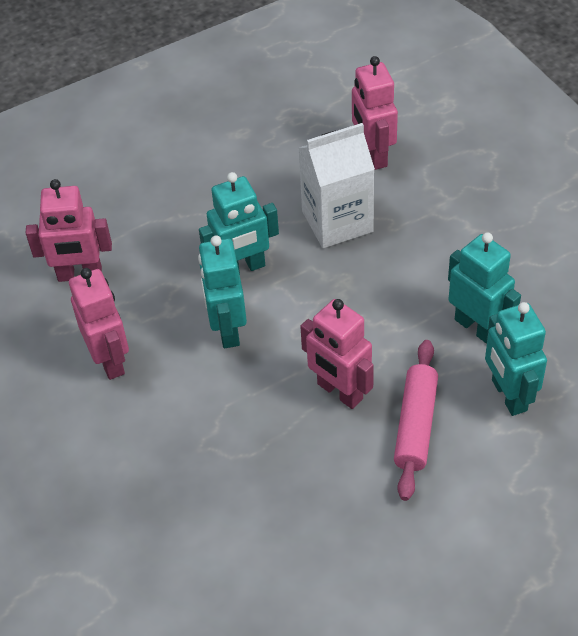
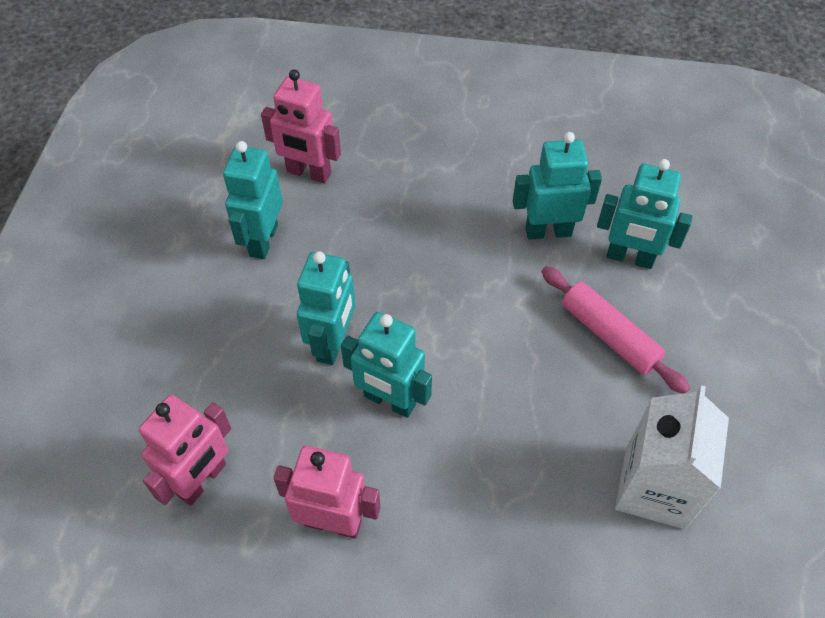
camera: 55 degrees left, 5 degrees up
(287, 173) = (263, 240): none -> turquoise robot
(337, 221) = (352, 243): white carton -> white carton (654, 487)
(339, 392) = (531, 364): pink robot -> none

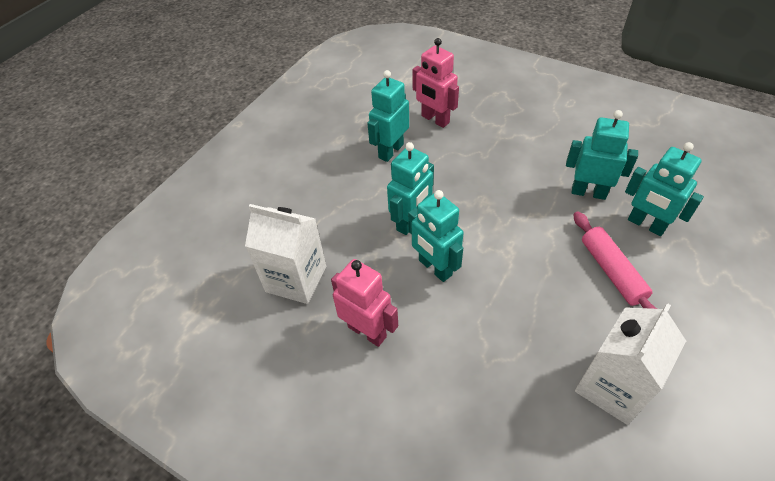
camera: 25 degrees right, 5 degrees down
(202, 480) = (296, 279): pink robot -> white carton

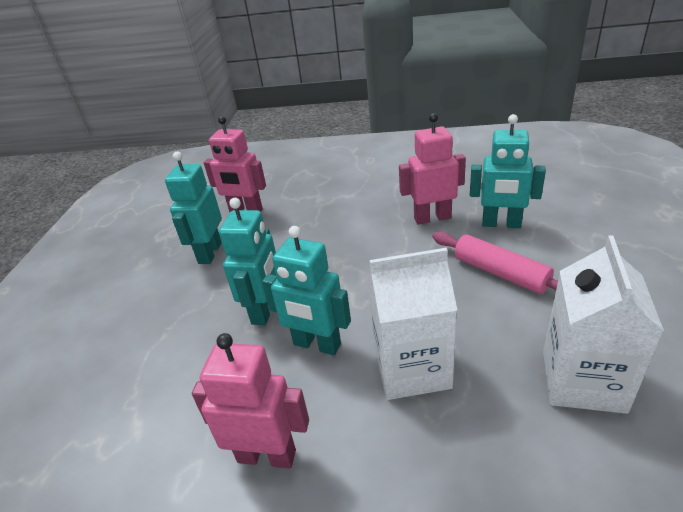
camera: 25 degrees left, 15 degrees down
(296, 279) = (139, 434): white carton -> white carton (411, 368)
(588, 192) = (432, 218): turquoise robot -> pink robot

